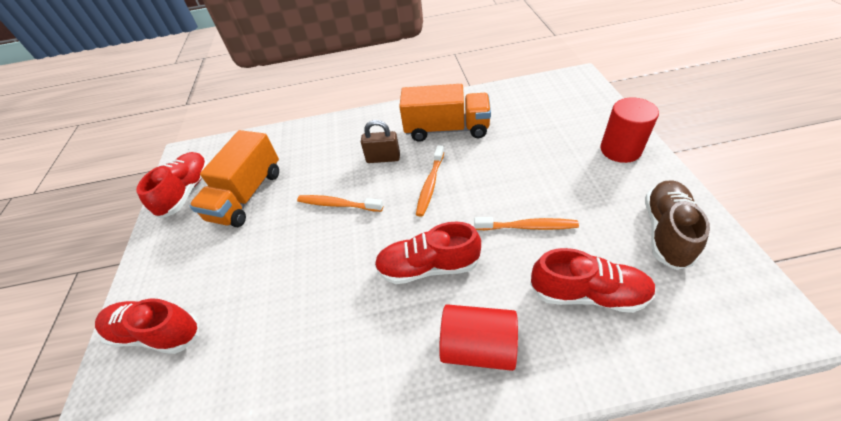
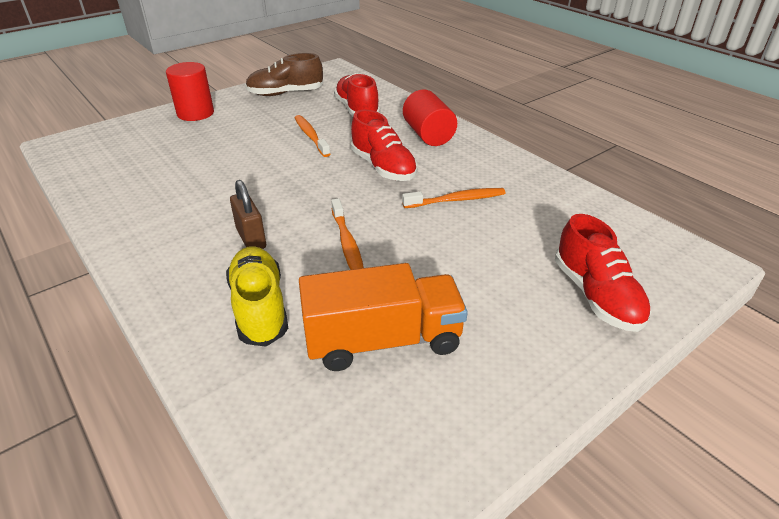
camera: 125 degrees left, 10 degrees down
(187, 191) = (425, 437): red shoe -> none
(317, 153) = (259, 307): none -> yellow shoe
(430, 184) = (283, 192): orange toothbrush -> orange toothbrush (456, 200)
(447, 129) = (178, 207): orange truck -> none

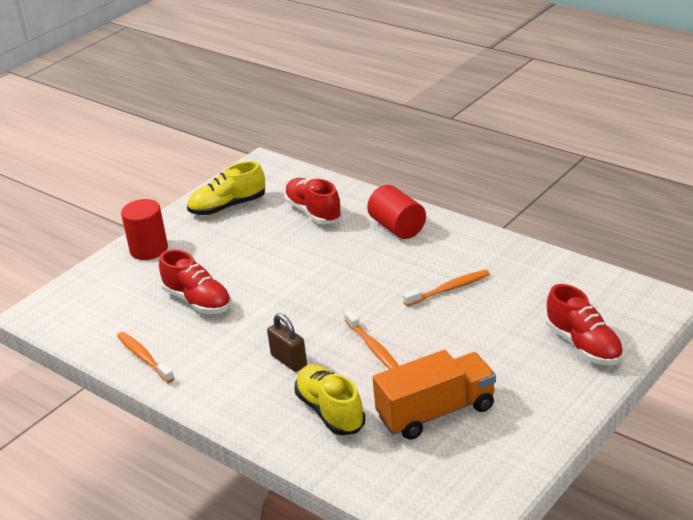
camera: 10 degrees left, 5 degrees down
(285, 93) = (228, 207): brown shoe -> yellow shoe
(311, 136) = (283, 252): orange toothbrush -> orange toothbrush (144, 357)
(383, 167) = (370, 271): red shoe -> red shoe (198, 301)

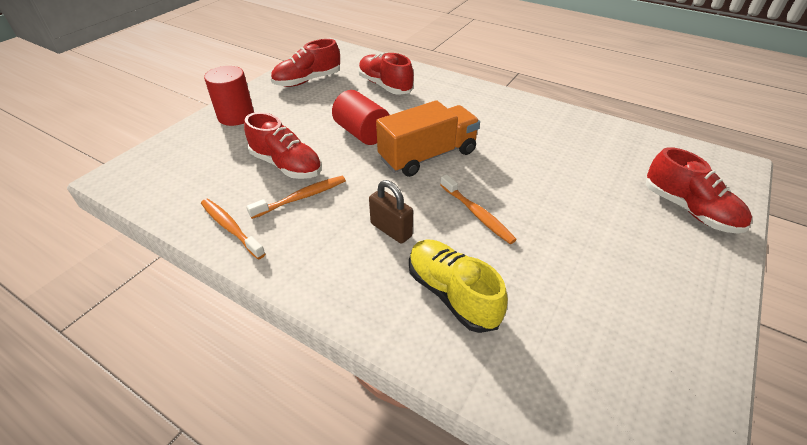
camera: 10 degrees left, 10 degrees up
(228, 207) = (307, 81): yellow shoe -> red shoe
(397, 227) = (463, 98): red cylinder -> red cylinder (362, 133)
(436, 412) = (573, 293): orange truck -> orange truck (428, 156)
(449, 289) = (531, 153): orange toothbrush -> orange toothbrush (301, 197)

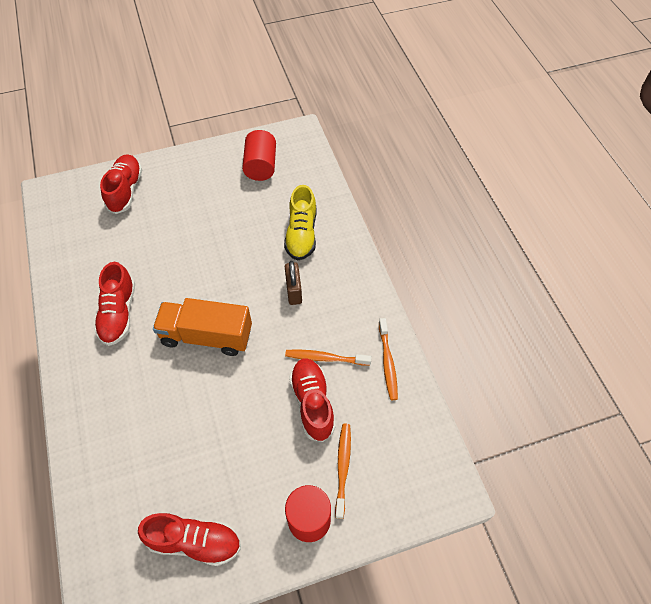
camera: 140 degrees left, 15 degrees up
(362, 133) = (225, 400): red cylinder -> red cylinder (260, 166)
(385, 86) = (135, 463): red shoe -> red shoe (119, 313)
(477, 214) = (235, 267): orange toothbrush -> orange toothbrush (343, 467)

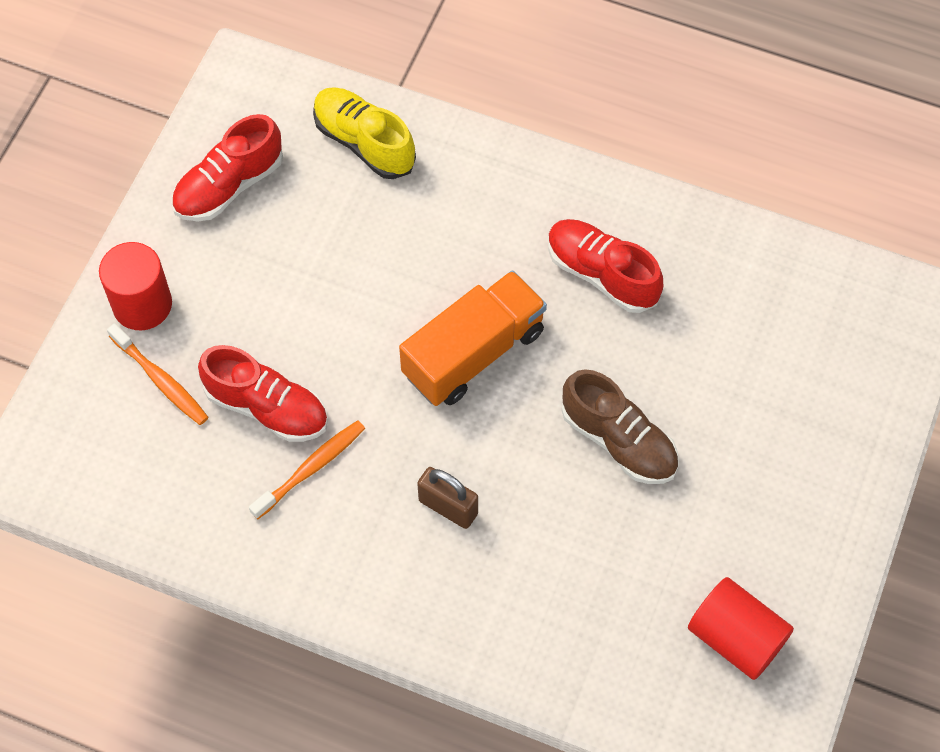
camera: 130 degrees right, 5 degrees up
(125, 190) = (839, 406): red shoe -> none
(206, 252) = (619, 441): none -> brown shoe
(301, 234) = (539, 593): yellow shoe -> yellow shoe (364, 142)
(387, 362) = (234, 539): orange toothbrush -> none

